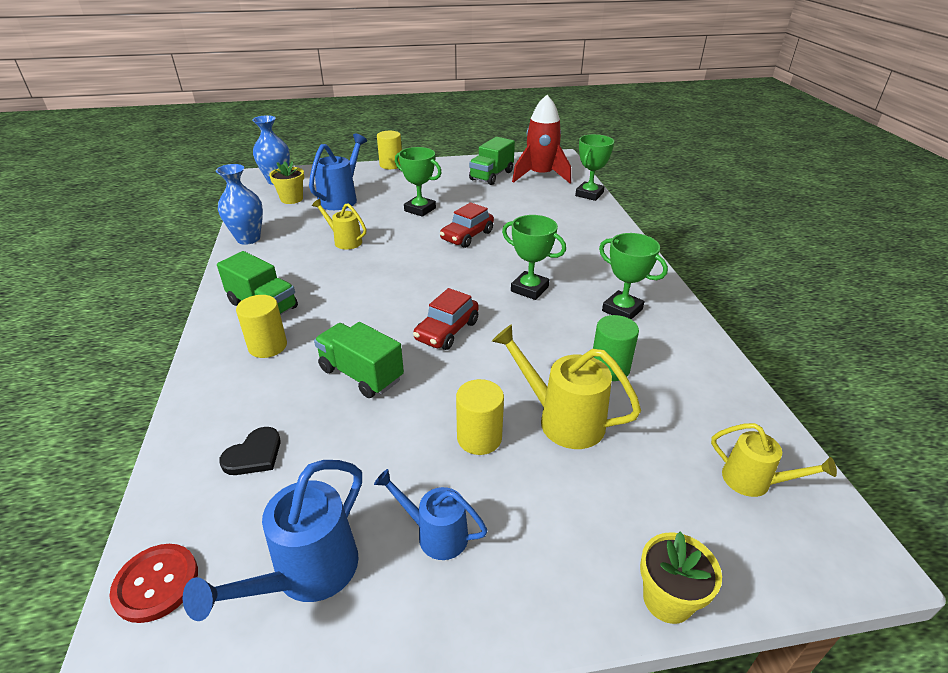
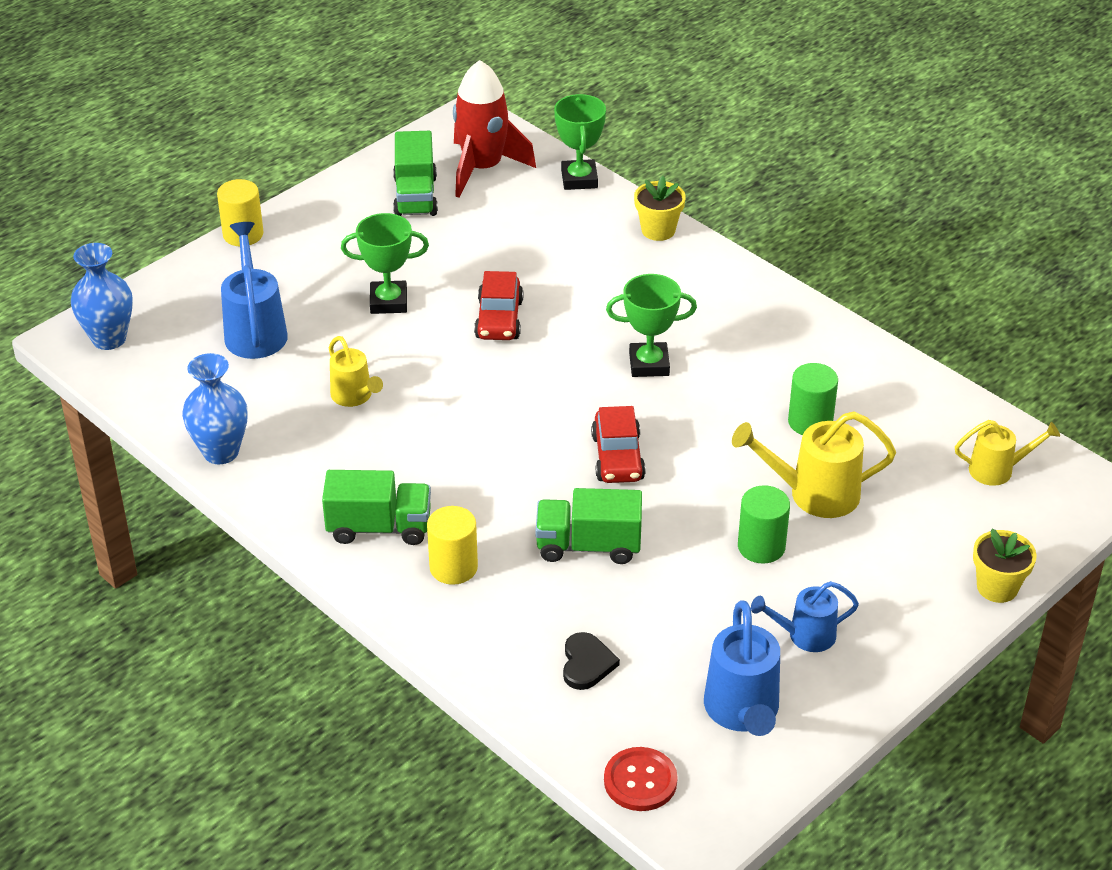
camera: 35 degrees left, 5 degrees up
(291, 199) = (183, 362): yellow flower pot -> yellow flower pot (658, 230)
(344, 241) = (354, 397): yellow watering can -> yellow watering can turned 120 degrees counterclockwise
(479, 438) = (761, 546): yellow cylinder -> green cylinder
(622, 310) = (766, 347): green trophy -> none

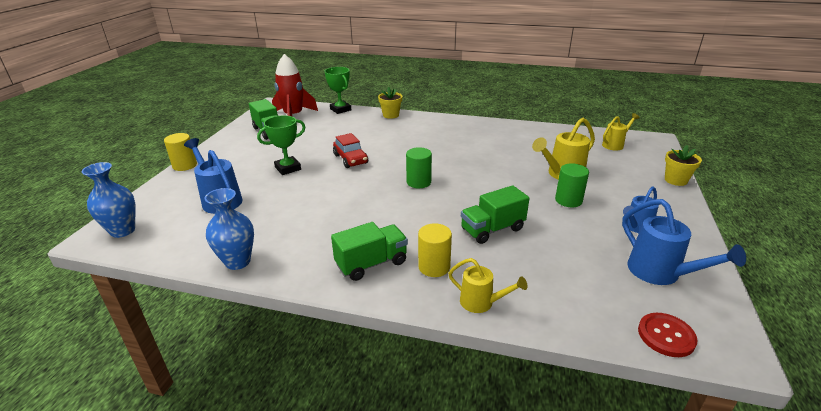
camera: 30 degrees left, 10 degrees down
(354, 397) = (302, 209): yellow watering can -> yellow watering can (481, 303)
(586, 663) = (559, 284): black heart -> none
(617, 457) = (463, 190): red car -> none
(649, 364) = (437, 154): green trophy -> none
(810, 422) = (526, 152): green cylinder -> green cylinder (418, 182)

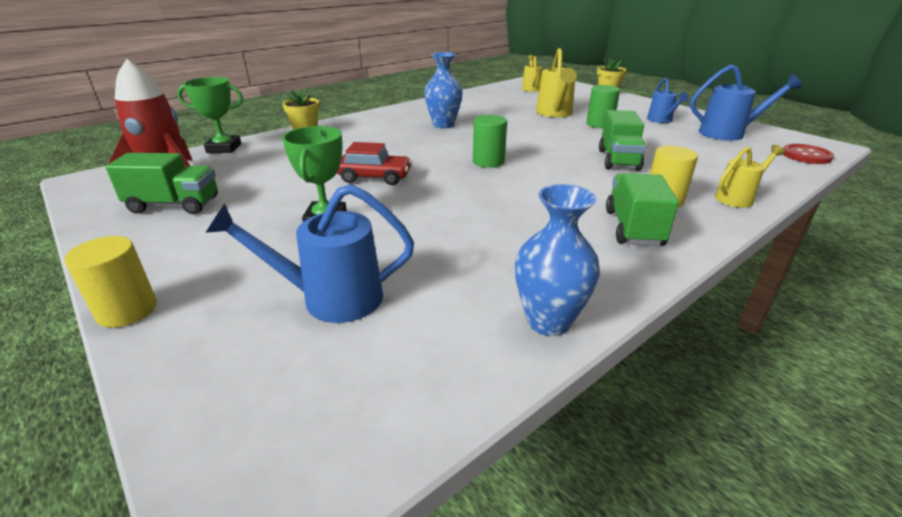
camera: 55 degrees left, 0 degrees up
(123, 231) = (278, 455): blue vase -> blue vase (443, 125)

